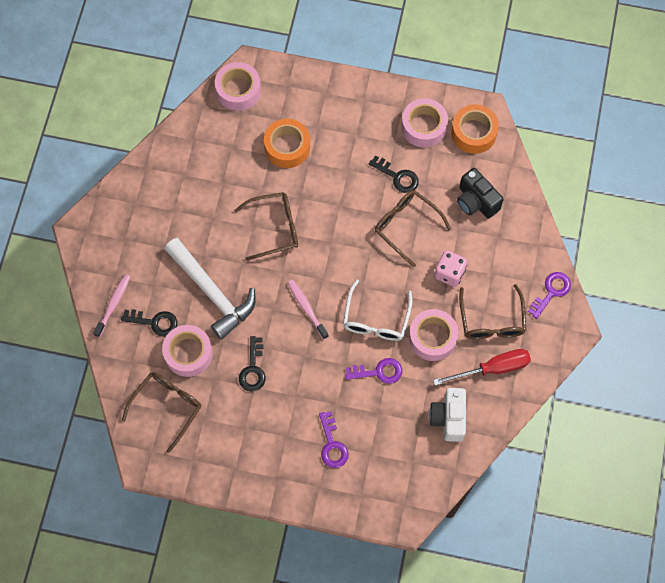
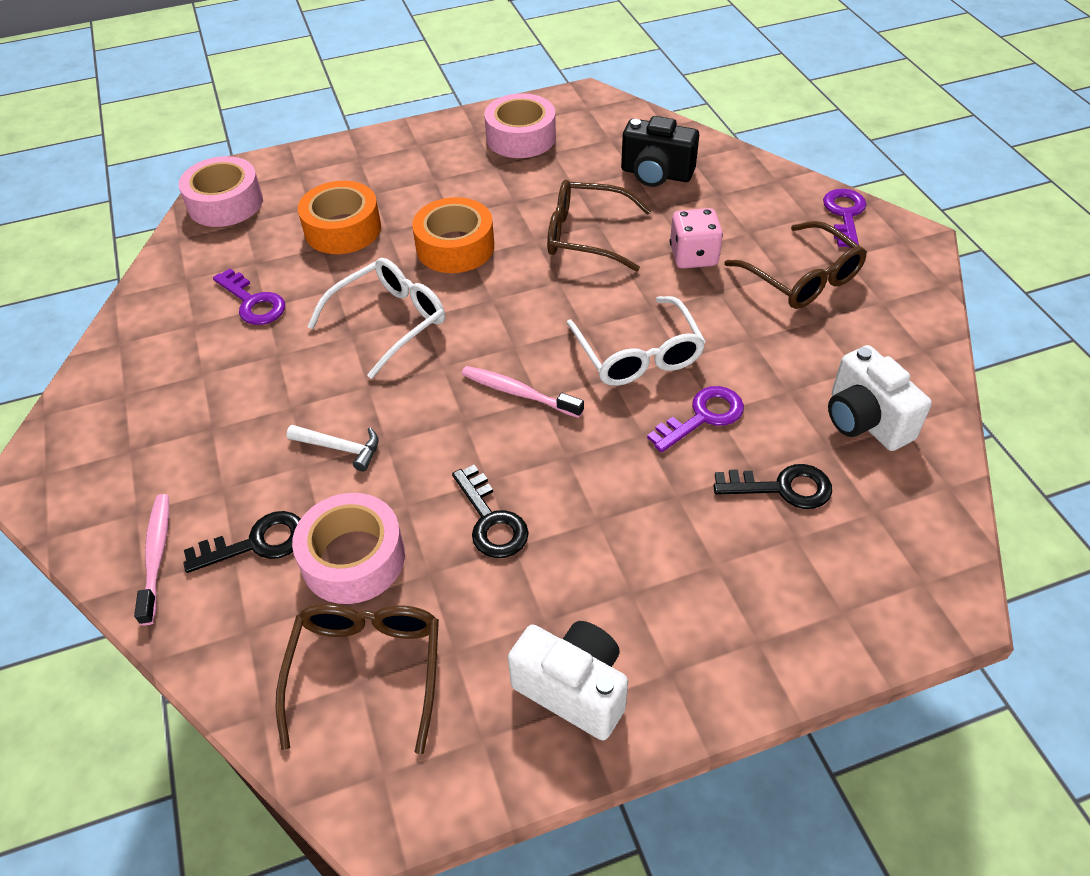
camera: 30 degrees left, 20 degrees down
(212, 292) = (340, 448): white hammer -> white hammer, size x0.42
(237, 461) = (573, 689): none -> white camera
(275, 228) = (390, 321): brown glasses -> white glasses
(332, 444) = (721, 559): purple key -> purple key (253, 302)
(397, 177) = (528, 194): black key -> black key (781, 488)
(432, 338) = (741, 336): pink tape -> none
(473, 133) = (590, 118): orange tape -> orange tape (455, 247)
(492, 368) = (861, 329): red screwdriver -> none

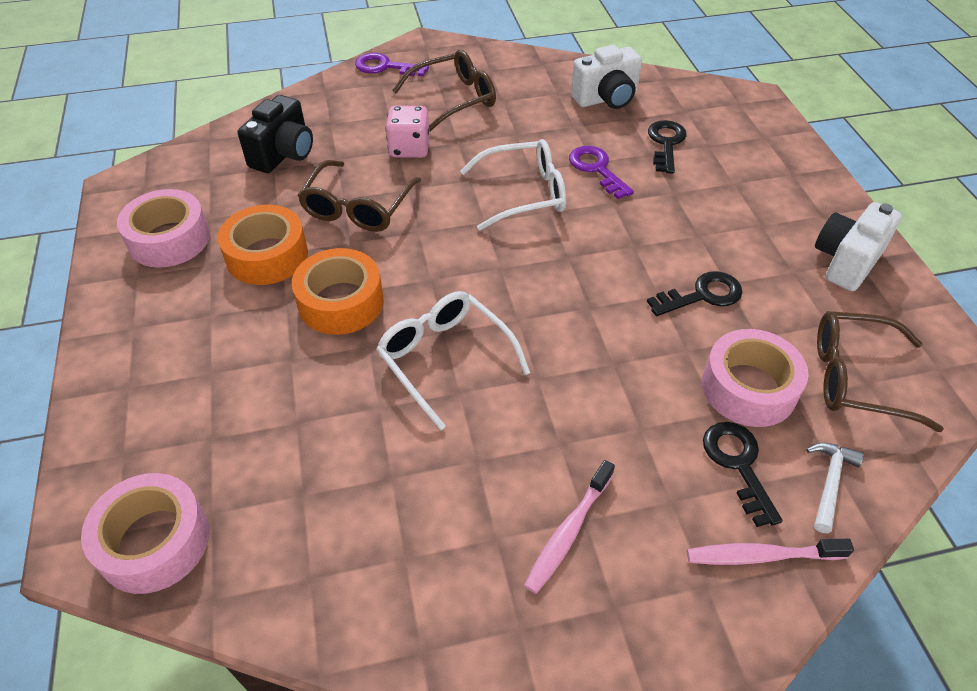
camera: 85 degrees left, 0 degrees up
(253, 302) = (379, 492): purple key -> none
(340, 448) = (619, 399): white hammer -> white hammer (829, 482)
(343, 229) = (270, 402): orange tape -> orange tape (267, 256)
(518, 393) = (559, 269): pink toothbrush -> pink toothbrush (568, 532)

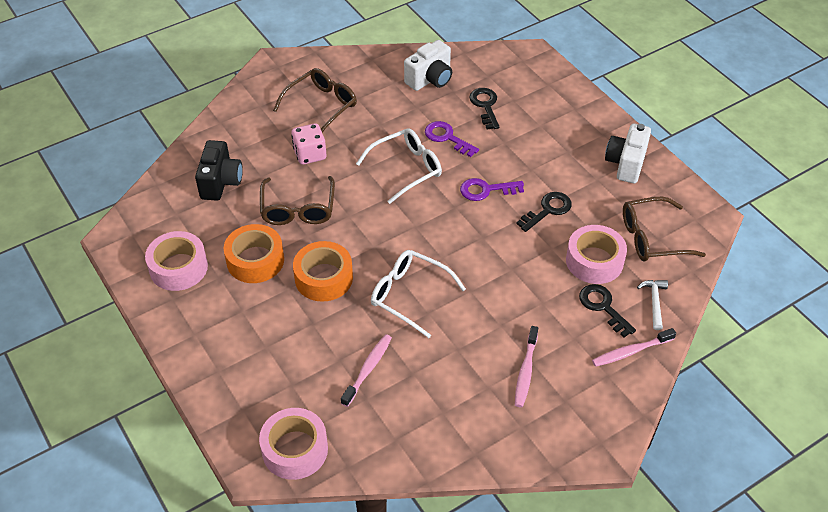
camera: 20 degrees left, 0 degrees up
(329, 450) = (368, 369): none -> pink toothbrush
(385, 67) = (255, 90): purple key -> purple key (486, 190)

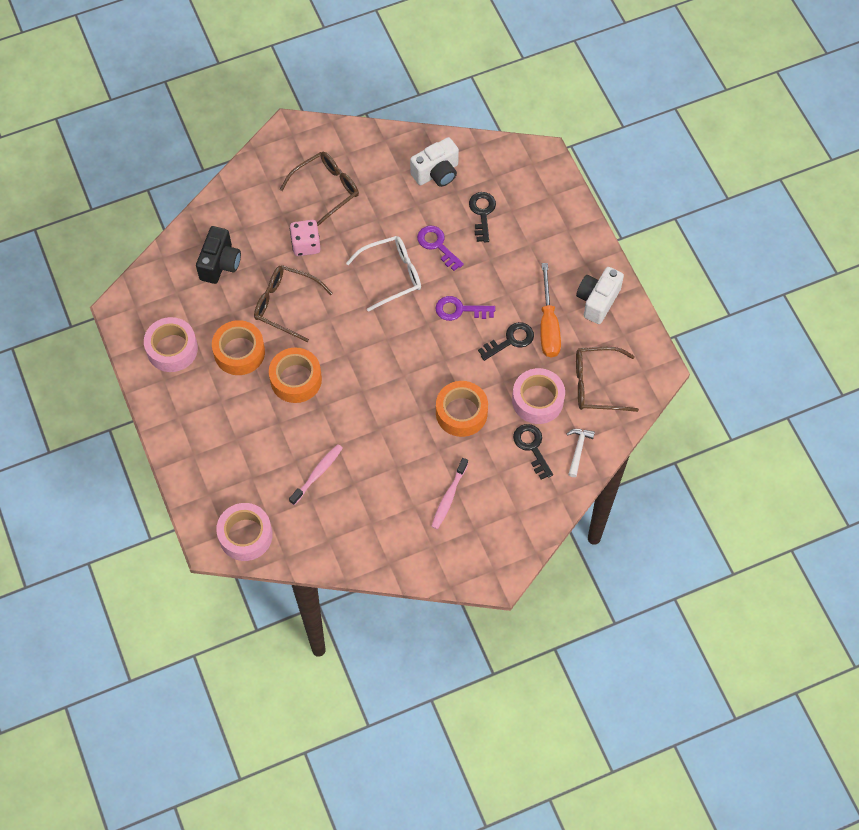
camera: 10 degrees right, 15 degrees up
(298, 210) = (285, 304): brown glasses -> brown glasses turned 105 degrees clockwise
(409, 295) = (366, 408): white glasses -> none
(515, 284) = (461, 413): none -> orange tape
(582, 191) = (548, 325): none -> orange screwdriver
(631, 351) = (543, 493): pink toothbrush -> none

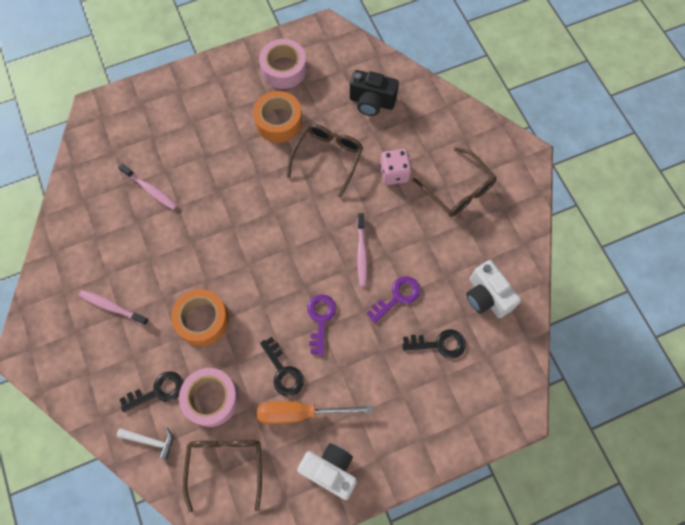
camera: 90 degrees right, 5 degrees up
(245, 535) = (98, 134): pink tape -> none
(296, 379) = (248, 169): orange tape -> none
(392, 275) = (361, 253): white glasses -> pink toothbrush

